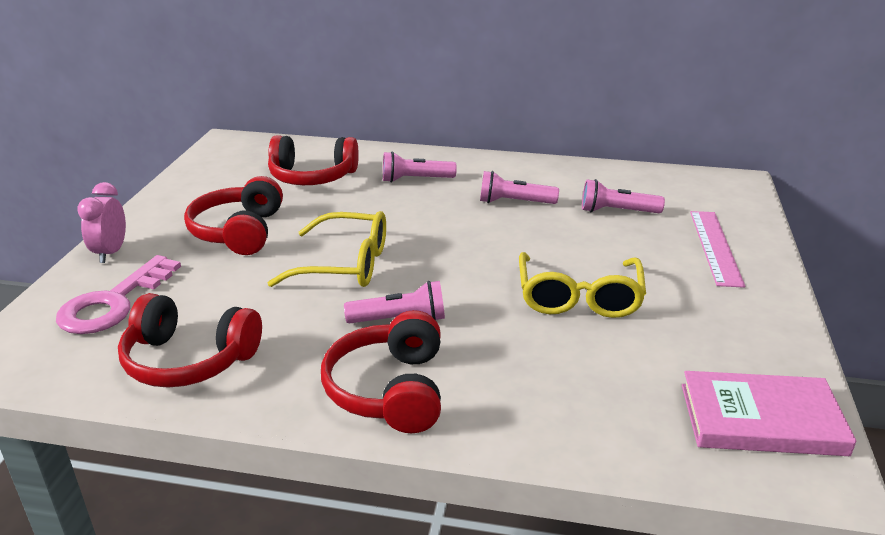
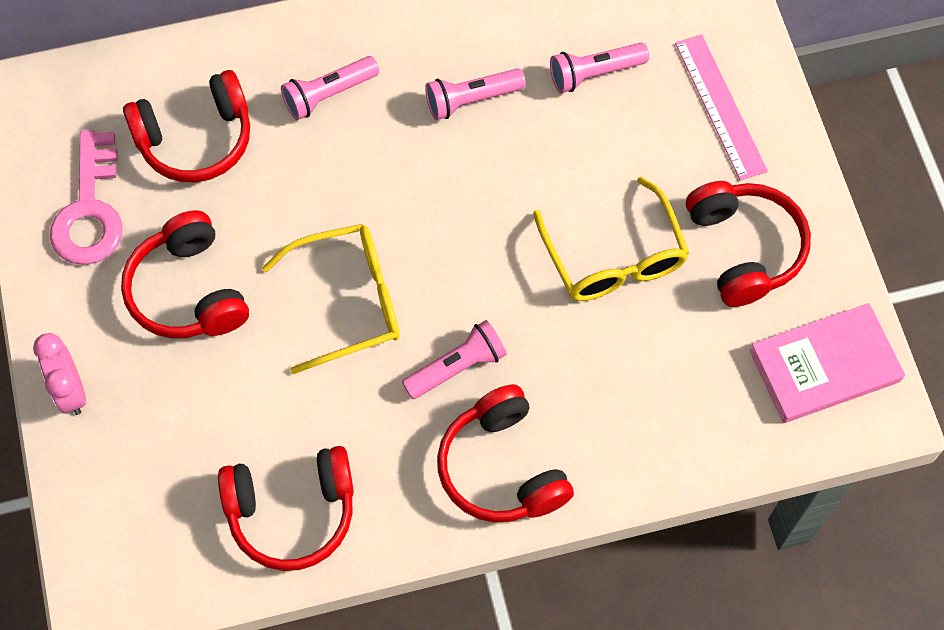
camera: 25 degrees left, 35 degrees up
(113, 303) = (148, 469): pink key -> pink key (90, 211)
(704, 323) = (744, 249): none -> red headphones

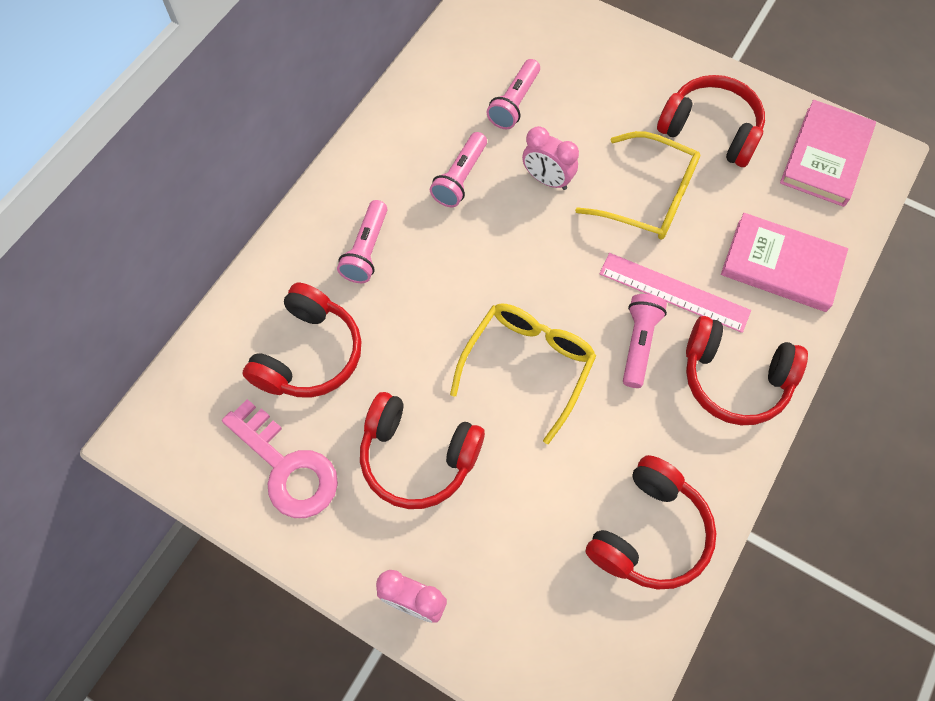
camera: 45 degrees left, 0 degrees up
(543, 165) = (547, 180): none -> pink clock
(660, 418) = (781, 265): none -> pink book
(720, 106) = (605, 64): pink ruler -> pink ruler (674, 292)

